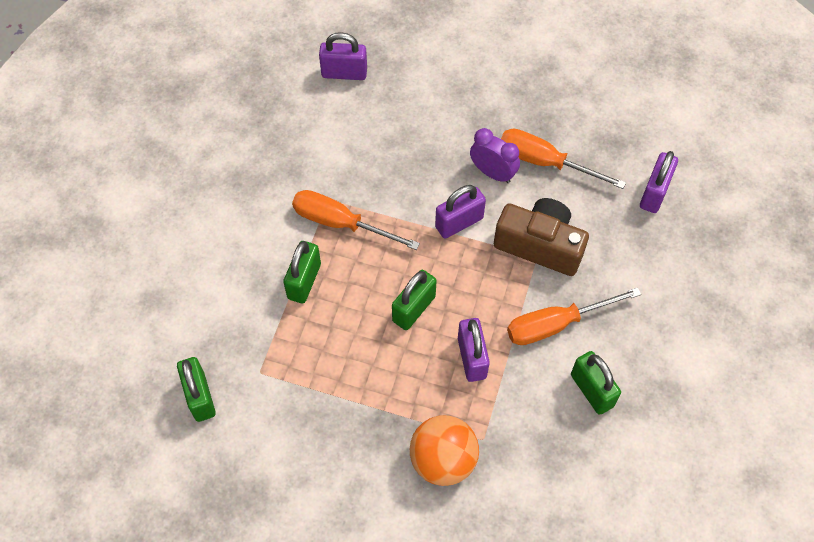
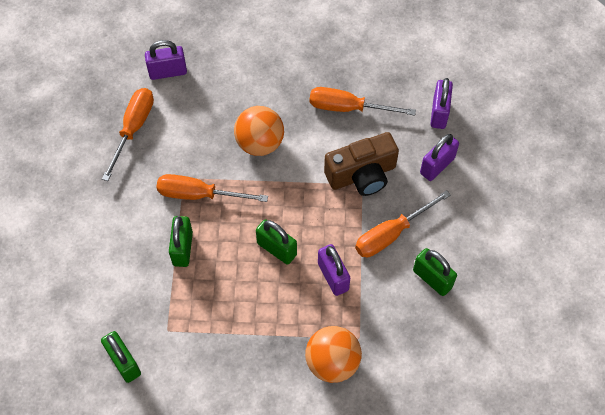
camera: 15 degrees left, 0 degrees up
(286, 129) = (133, 129): none -> orange screwdriver
(413, 309) = (276, 249): green padlock -> green padlock turned 75 degrees counterclockwise
(428, 180) = (260, 143): none -> orange ball
(459, 222) = (293, 172): purple padlock -> purple padlock (437, 166)
(492, 173) = (309, 126): purple clock -> none
(540, 245) = (362, 175): brown camera -> brown camera turned 150 degrees clockwise

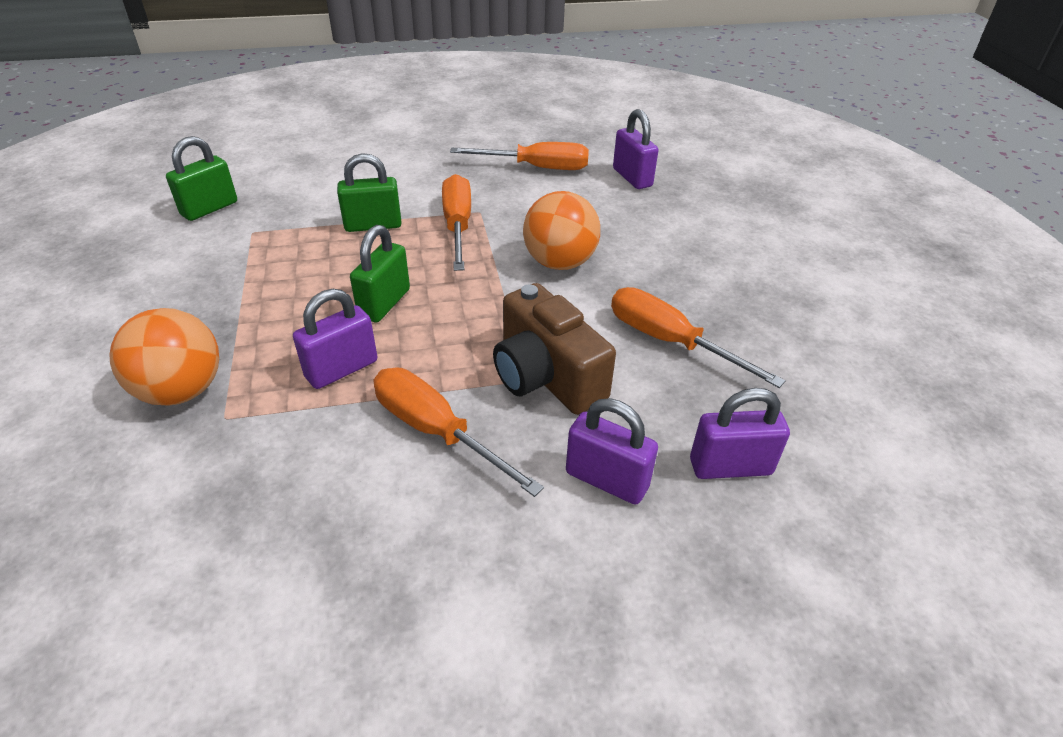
camera: 75 degrees right, 20 degrees down
(348, 108) = (670, 342): orange screwdriver -> orange screwdriver turned 45 degrees counterclockwise
(432, 279) = (347, 507): green padlock -> none

